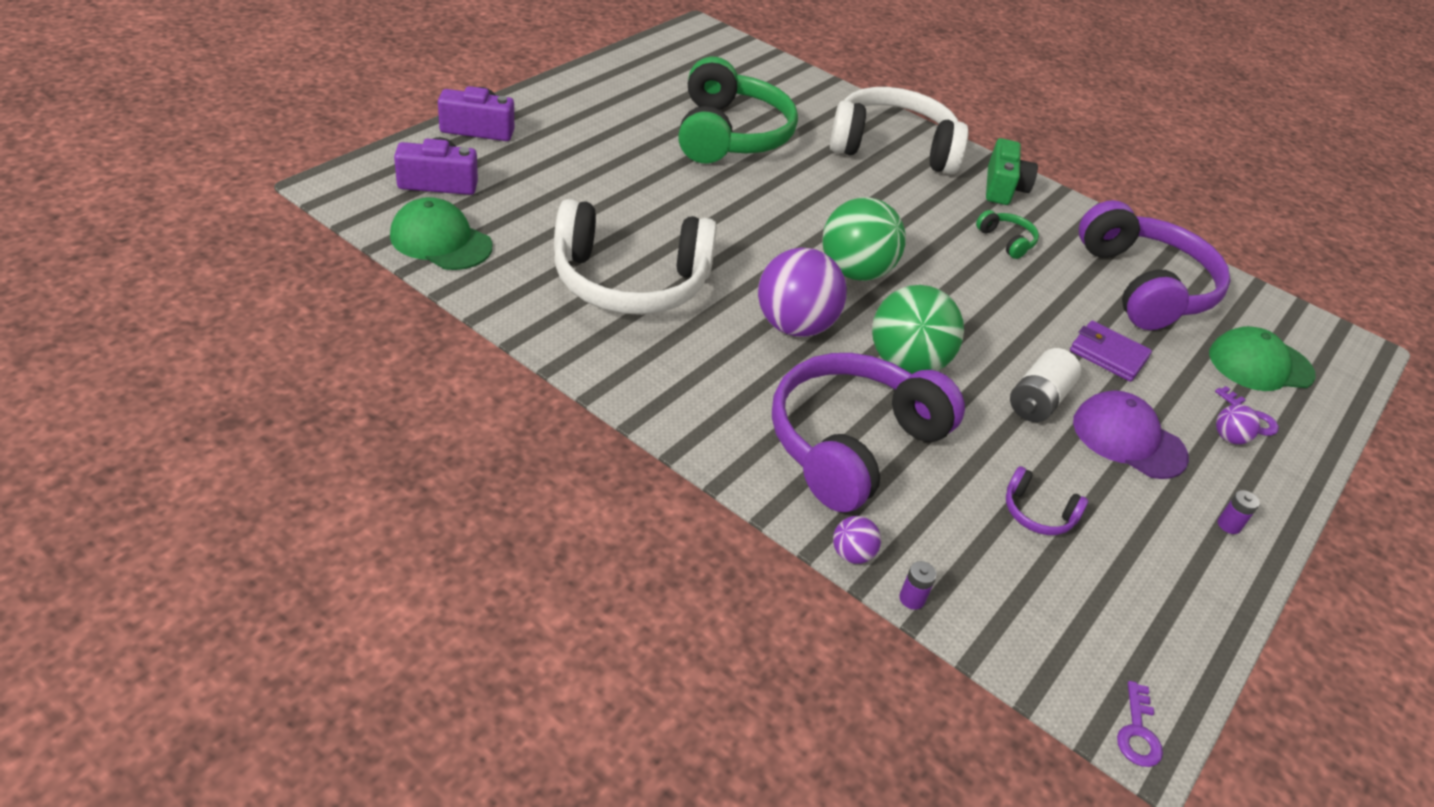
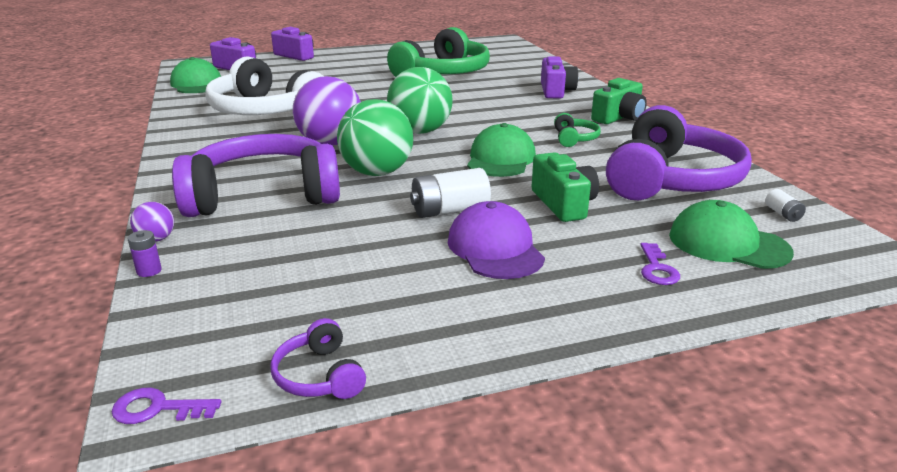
camera: 40 degrees right, 15 degrees down
(892, 147) = (556, 91): white headphones -> purple camera
(985, 299) = (500, 159): none -> green cap
(1037, 513) = (332, 262): purple headphones -> purple headphones (319, 376)
(1108, 354) = (563, 204): purple wallet -> green camera
(1137, 732) = (157, 408): purple key -> purple key turned 45 degrees clockwise
(1229, 438) = (606, 274): purple ball -> none
(1229, 525) = (504, 322): purple battery -> none
(1256, 309) = (783, 214): none -> white battery

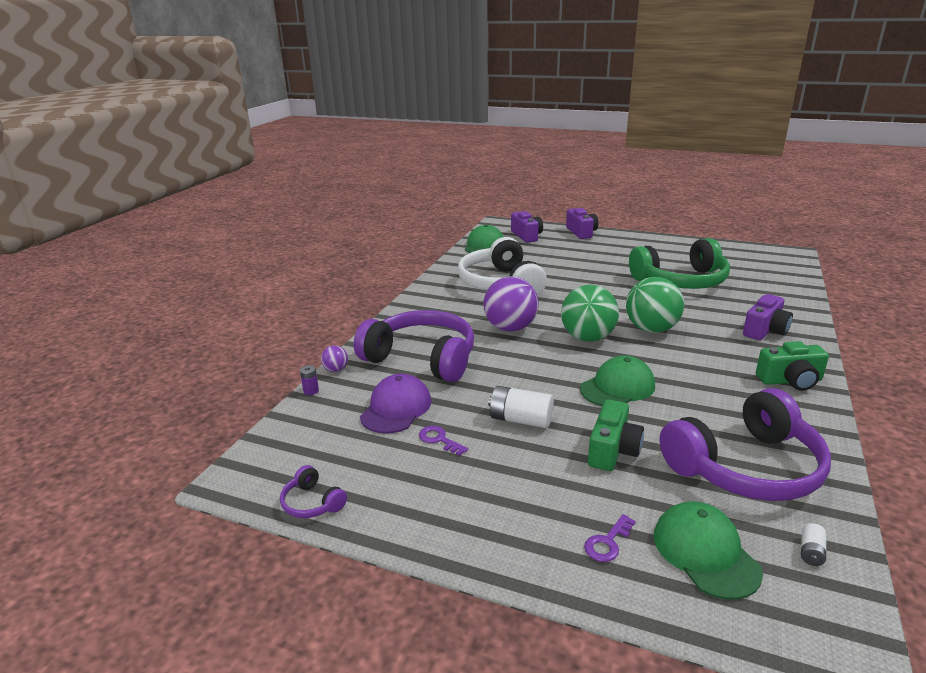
camera: 40 degrees right, 0 degrees up
(157, 408) = (231, 480): purple key -> purple key (439, 439)
(319, 376) = (312, 503): purple headphones -> purple headphones turned 60 degrees counterclockwise
(377, 172) = (511, 366): green ball -> green ball (651, 329)
(495, 248) = (511, 465): purple cap -> purple cap (396, 408)
(574, 139) = (711, 389): green headphones -> none

